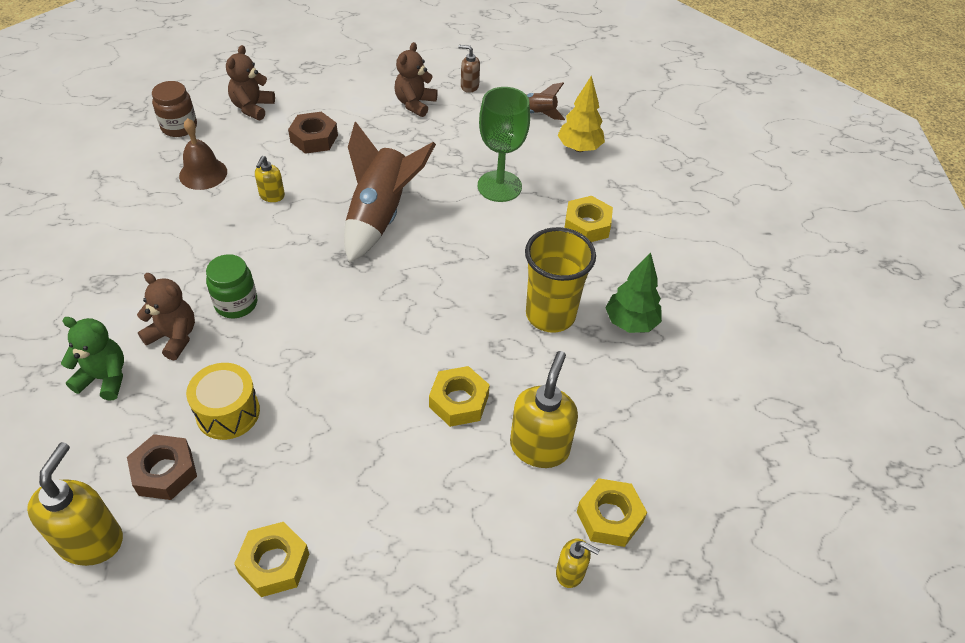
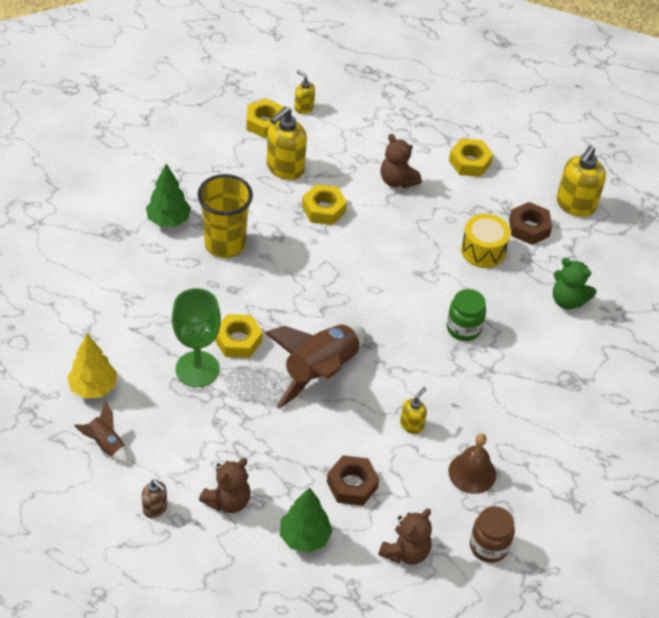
camera: 160 degrees left, 0 degrees up
(174, 337) = (515, 316): brown teddy bear -> brown teddy bear (397, 181)
(340, 97) = (304, 538): none -> green tree
(587, 225) = (144, 306): yellow nut -> yellow nut (238, 340)

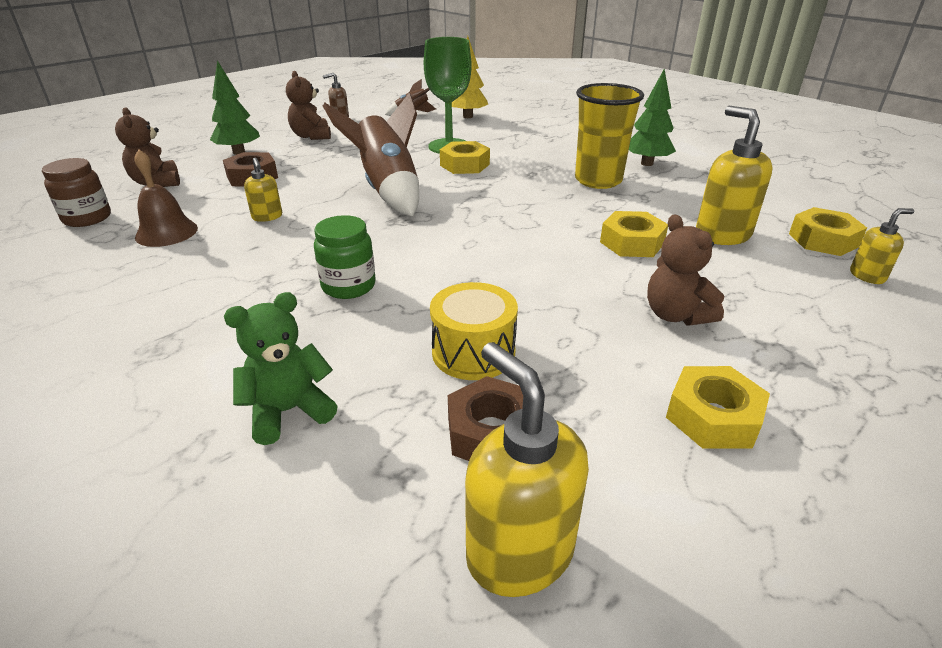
camera: 120 degrees right, 15 degrees down
(397, 181) = (676, 315): brown teddy bear -> brown teddy bear turned 105 degrees counterclockwise

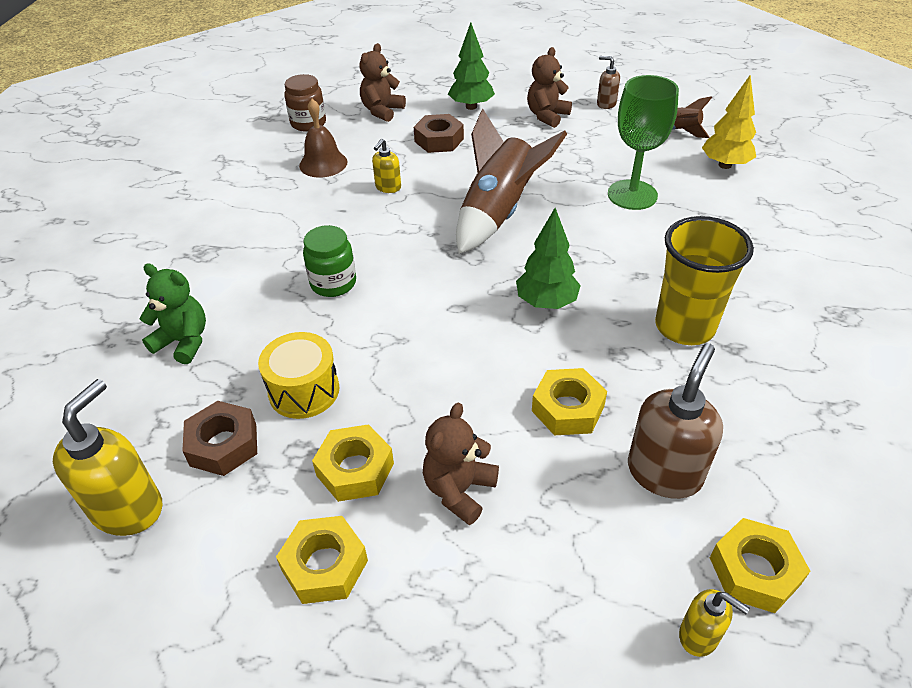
camera: 55 degrees right, 10 degrees up
(465, 165) = (603, 226): yellow nut -> yellow nut (355, 469)
(647, 163) = (784, 344): green tree -> green tree (546, 302)
(722, 234) = (664, 472): yellow soap dispenser -> brown soap dispenser

